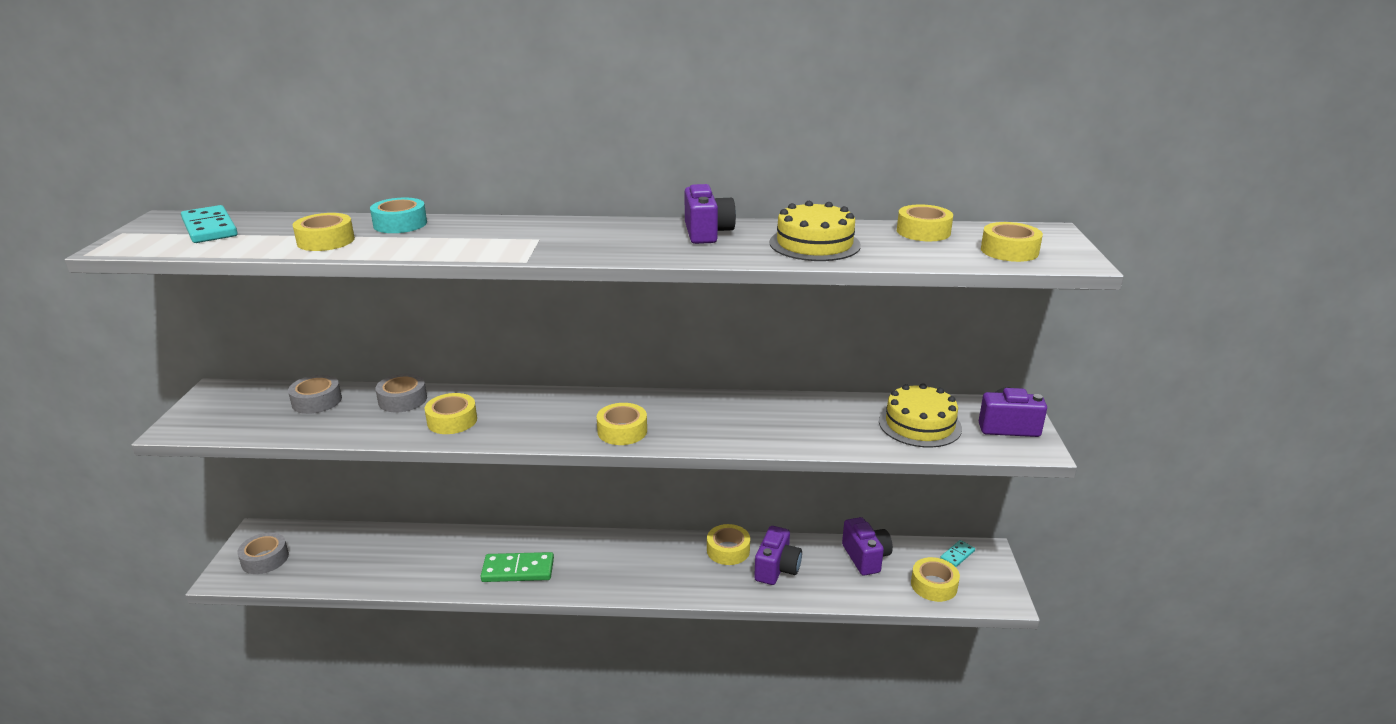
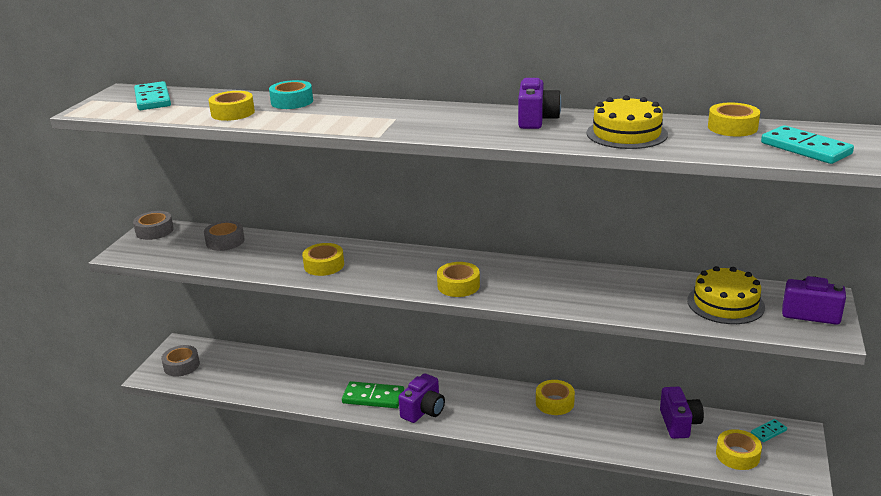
camera: 15 degrees right, 0 degrees up
(402, 400) = (290, 246): grey tape -> grey tape (154, 231)
(777, 569) = (594, 423): purple camera -> purple camera (423, 411)
(1009, 251) = (805, 148): yellow tape -> turquoise domino

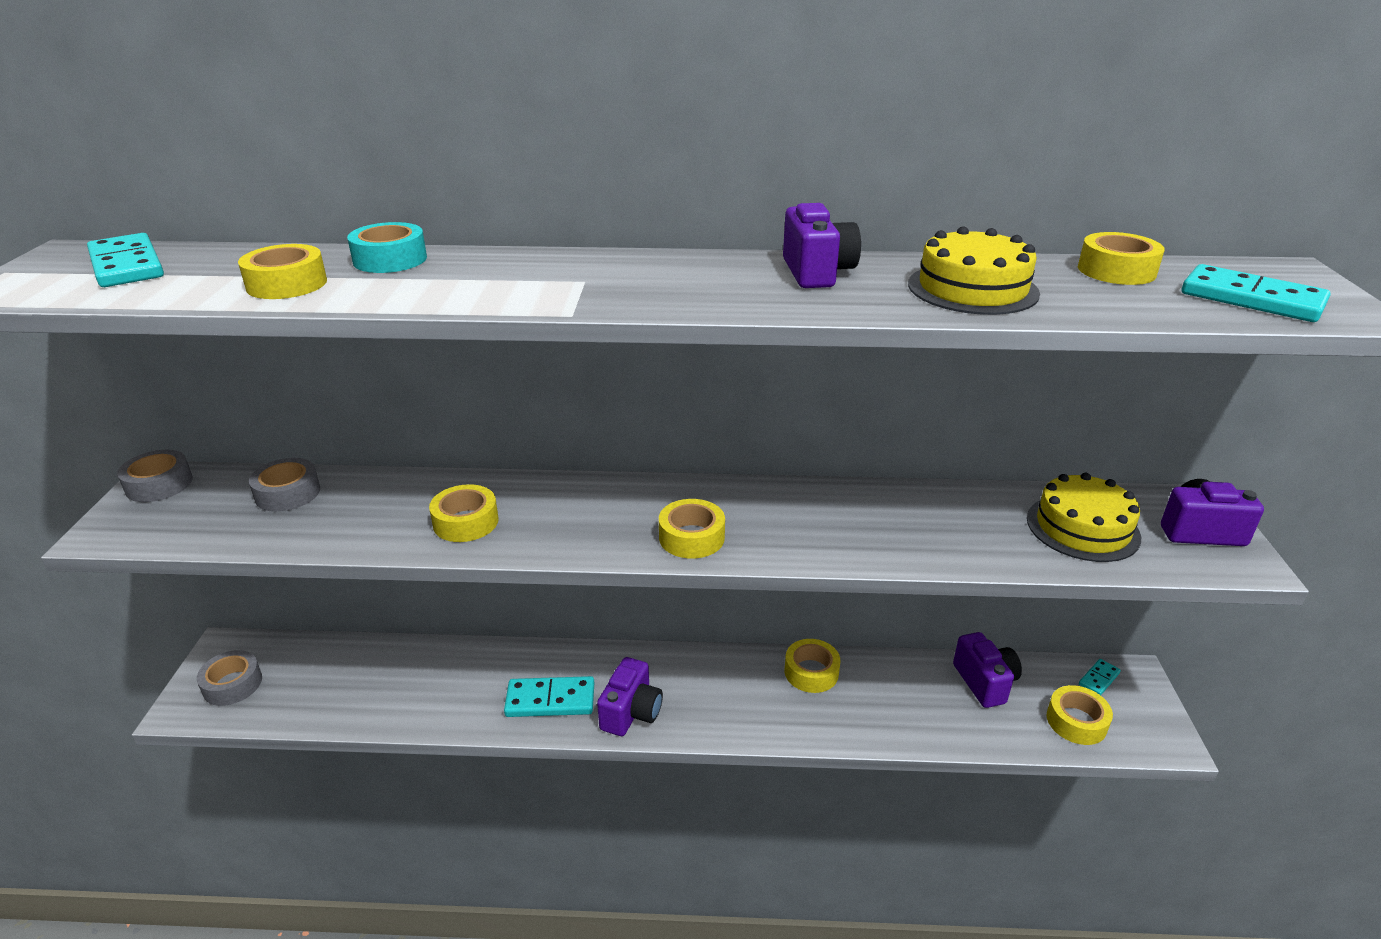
camera: 15 degrees left, 5 degrees up
(373, 397) = (550, 700): green domino -> turquoise domino

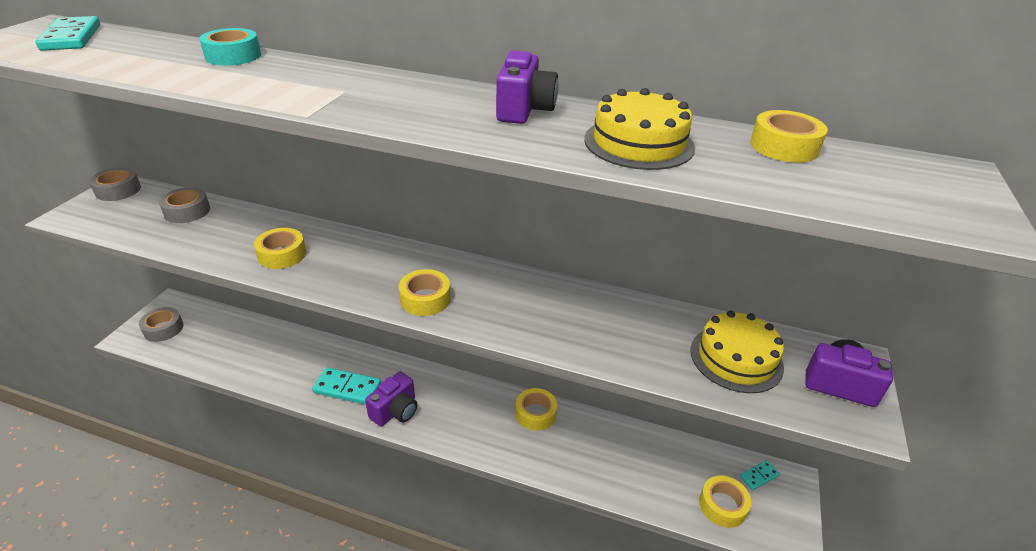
camera: 15 degrees right, 5 degrees up
(287, 284) = (149, 64): yellow tape -> none
(985, 682) = (664, 455): purple camera -> none
(1251, 299) = (890, 193): turquoise domino -> none

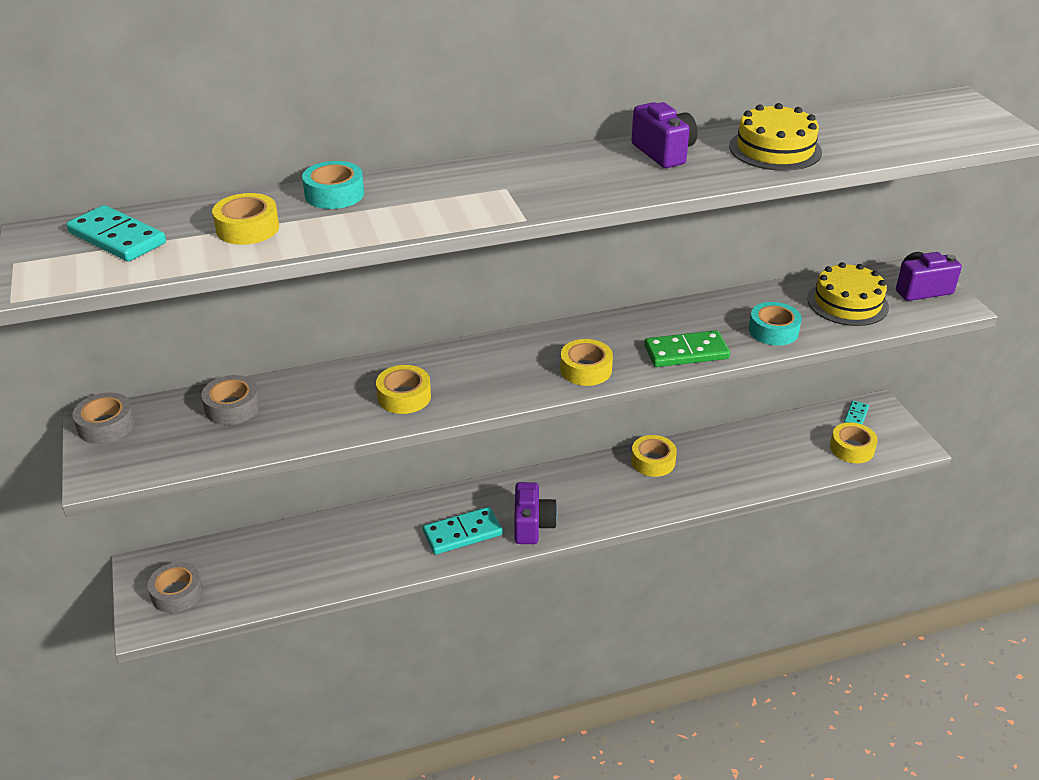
camera: 35 degrees left, 0 degrees up
(522, 326) = (686, 352): none -> green domino
(626, 347) = (773, 331): none -> turquoise tape
(784, 146) = (855, 118): yellow tape -> yellow tape (247, 228)

